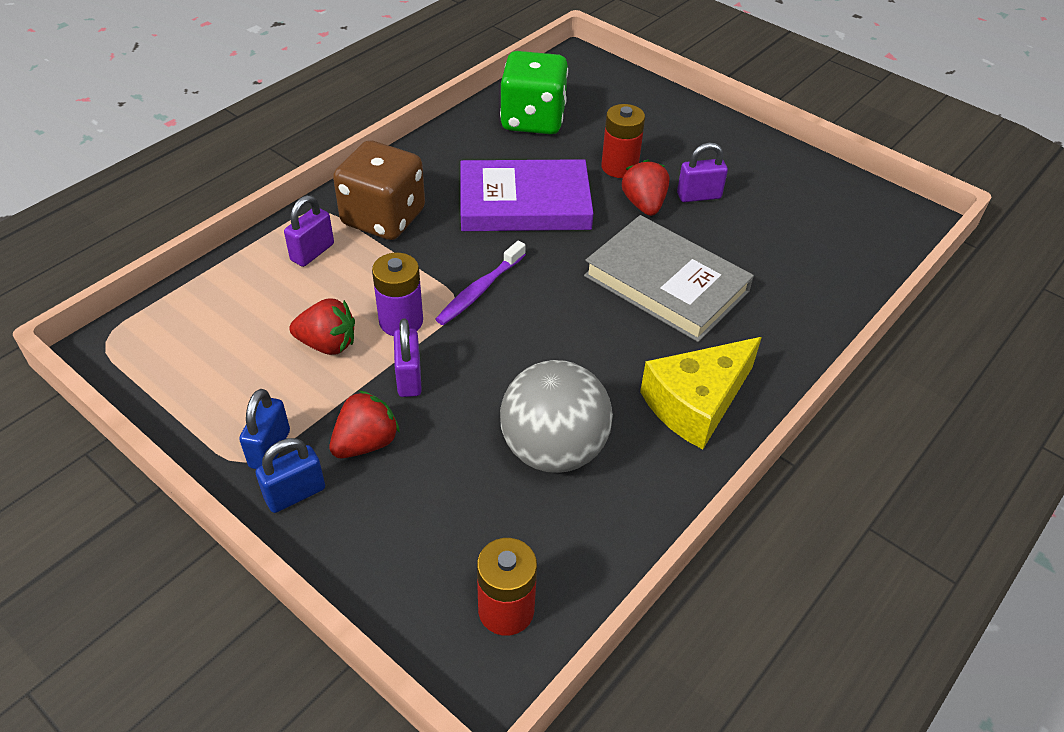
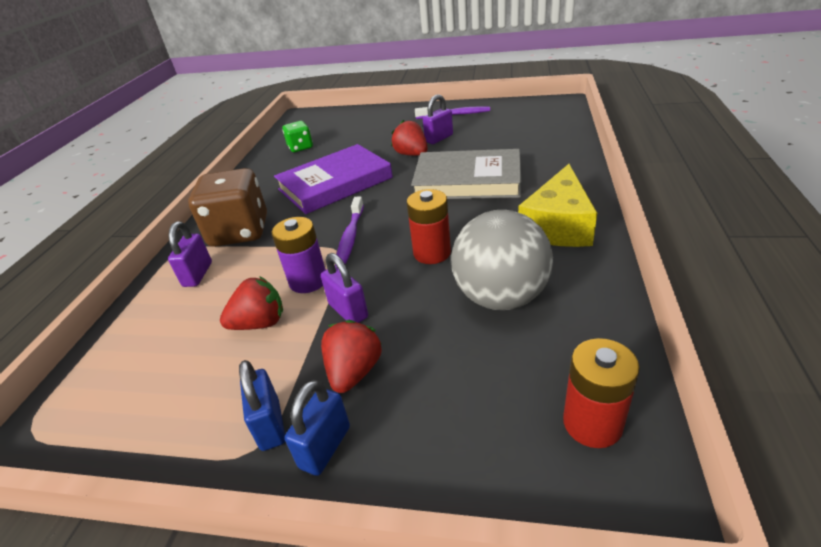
camera: 25 degrees left, 10 degrees down
(533, 120) = (300, 147): green dice -> green dice, size x0.53
(619, 167) = (378, 145): red battery -> red battery (432, 253)
(757, 164) = (454, 115): none -> purple toothbrush

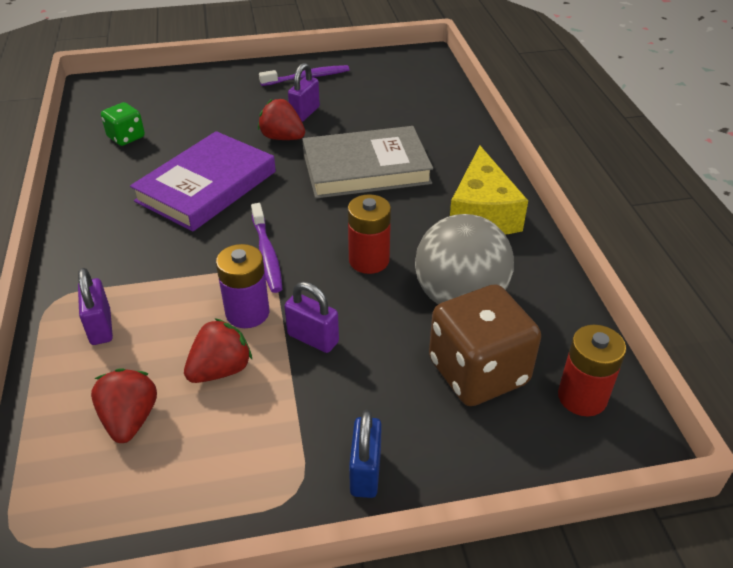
camera: 25 degrees left, 5 degrees up
(239, 232) = (119, 265): brown dice -> brown dice (478, 372)
(270, 425) = (299, 466): blue padlock -> none
(354, 372) = (354, 398): red strawberry -> red strawberry (130, 419)

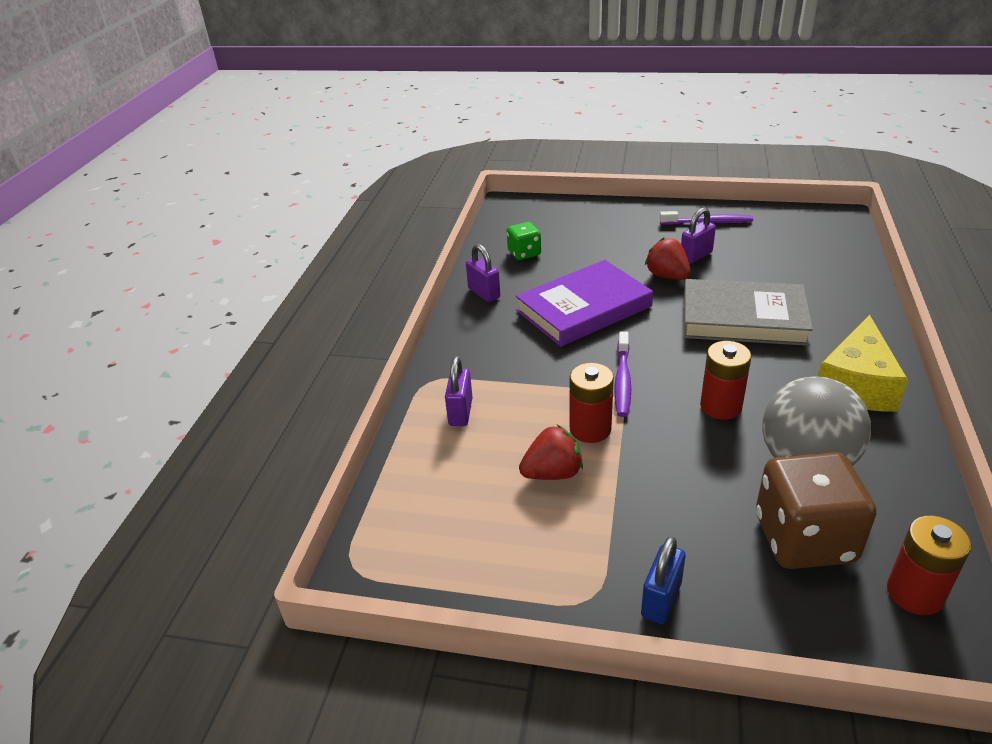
camera: 25 degrees right, 5 degrees down
(130, 419) = (464, 495): red strawberry -> none
(247, 313) = (590, 429): purple battery -> red battery
(313, 338) = (645, 466): purple padlock -> purple padlock (484, 293)

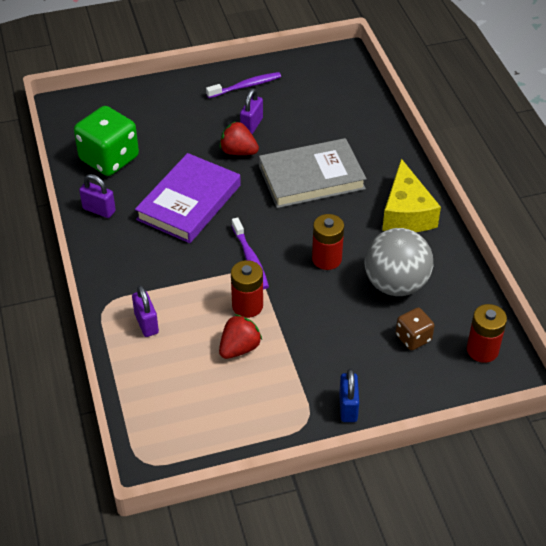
camera: 30 degrees left, 10 degrees up
(524, 253) = (109, 159): green dice -> green dice, size x1.89
(804, 539) = (413, 338): brown dice -> brown dice, size x0.53

